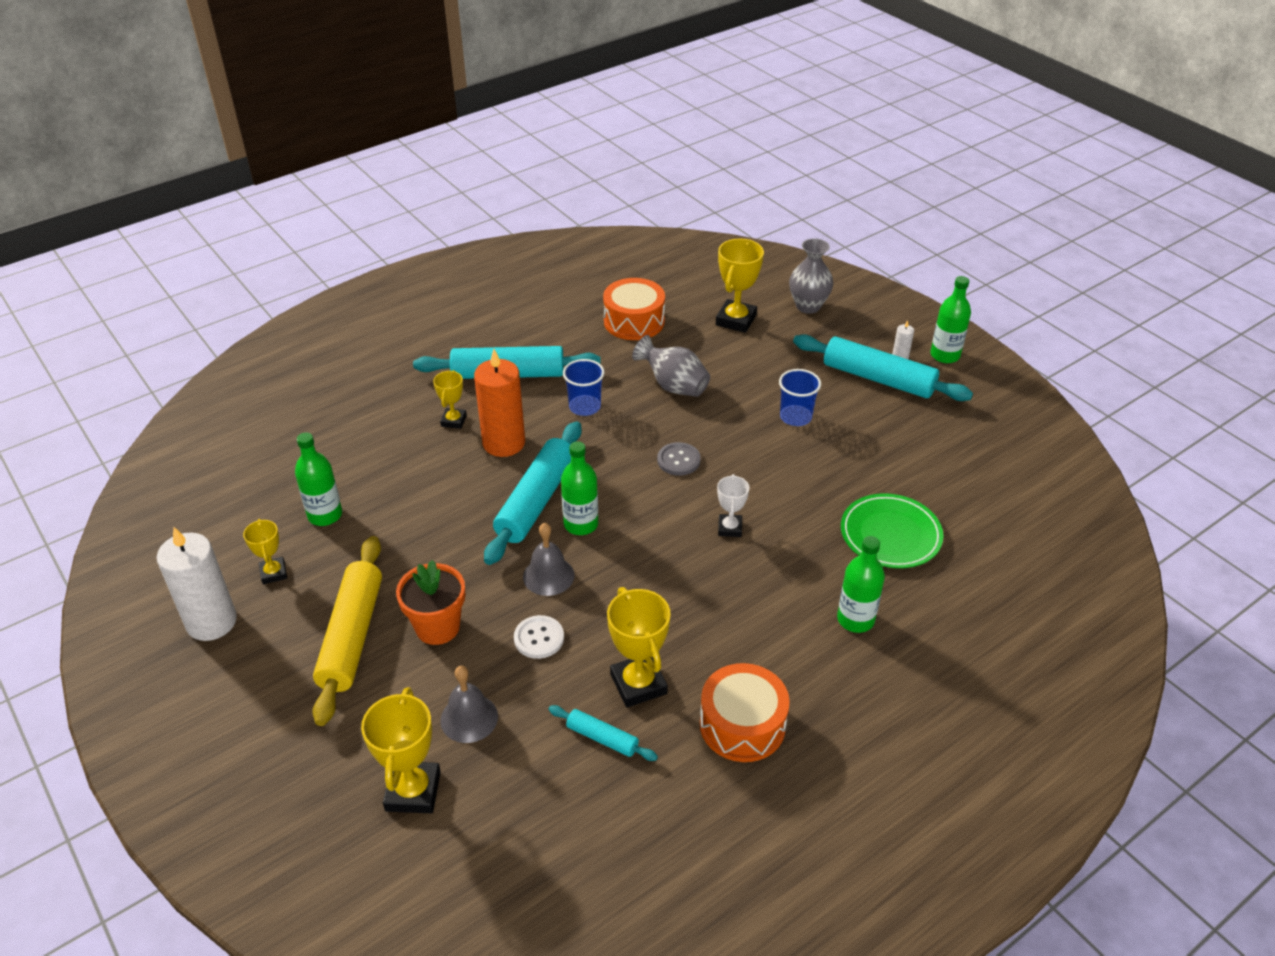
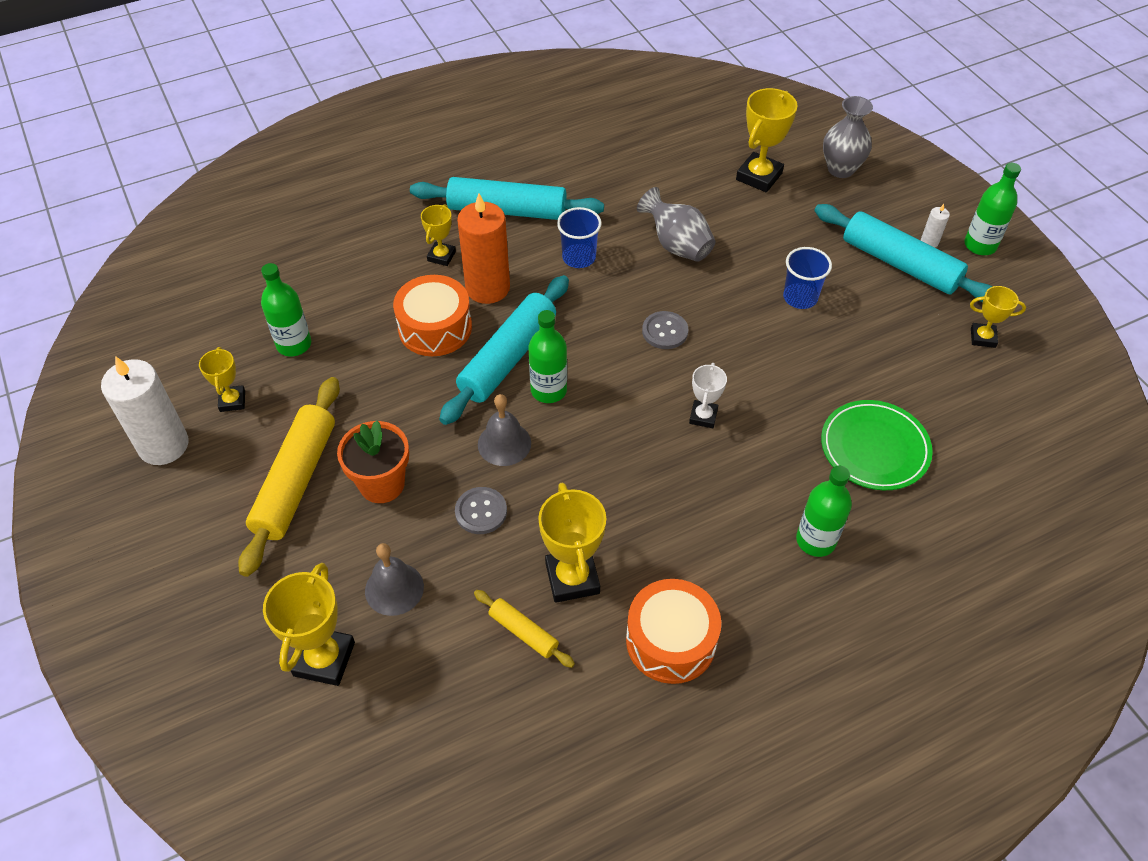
camera: 10 degrees right, 10 degrees up
(539, 638) = (481, 511): white button -> grey button
(602, 738) = (523, 632): turquoise rolling pin -> yellow rolling pin
(634, 321) = (650, 165): orange drum -> orange drum (435, 328)
(964, 431) = (982, 338): none -> yellow trophy

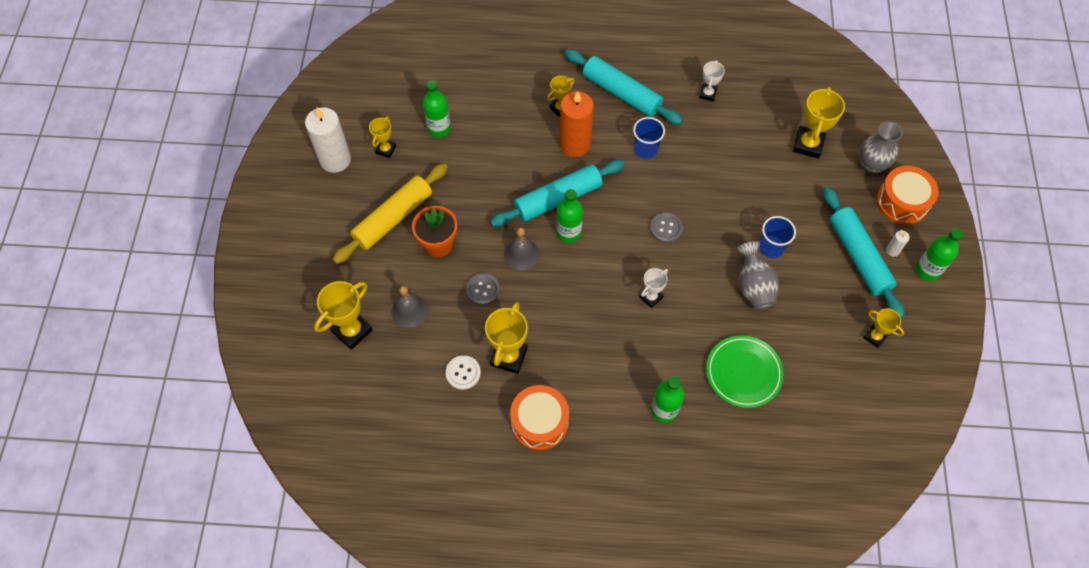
camera: 30 degrees right, 10 degrees up
(435, 328) = (526, 157): orange drum -> orange drum (902, 202)
(523, 632) = (463, 373): yellow rolling pin -> white button
(609, 171) = (707, 94): none -> white trophy
(677, 245) = (715, 171): grey vase -> grey vase (753, 287)
(759, 176) = (808, 144): yellow trophy -> yellow trophy turned 45 degrees counterclockwise

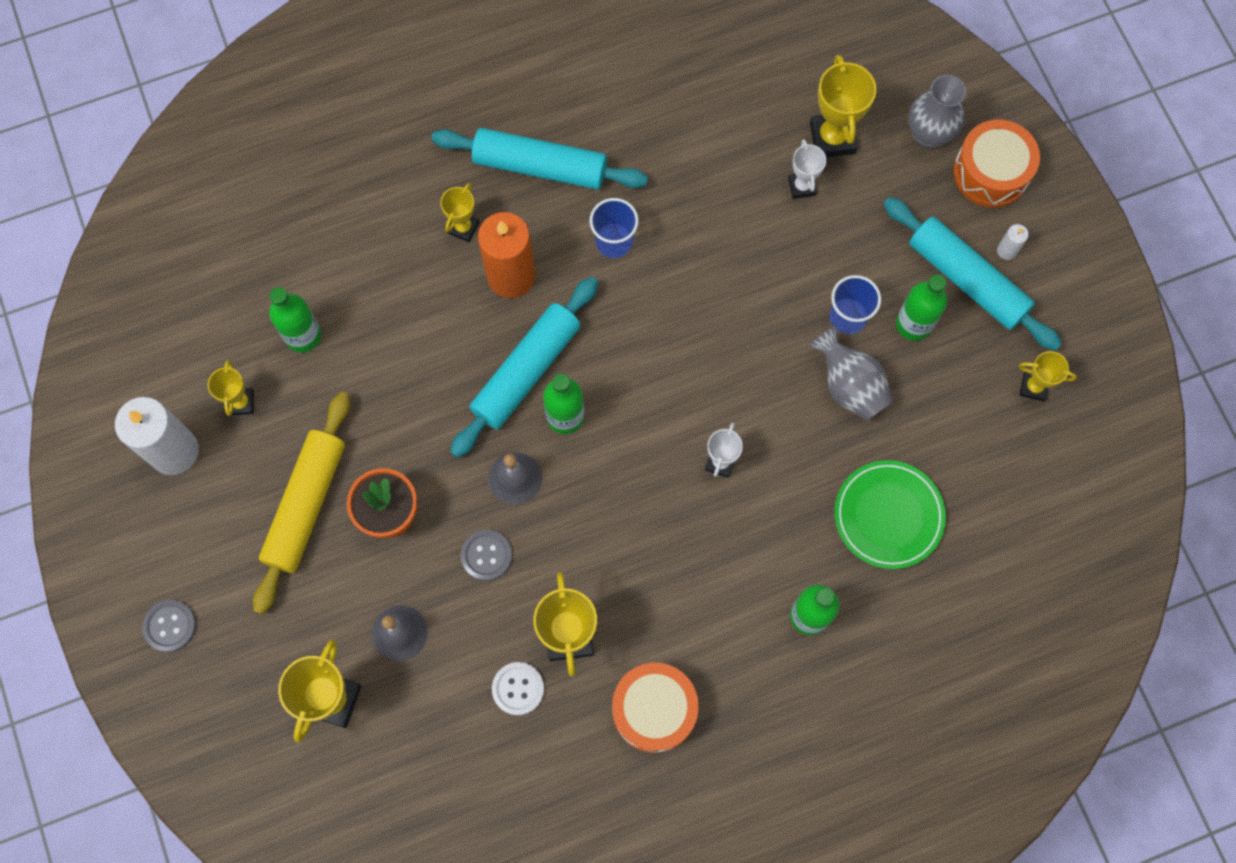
camera: 25 degrees left, 10 degrees up
(666, 228) = (695, 351): grey button -> grey button (170, 626)
(707, 94) = (662, 116): white trophy -> white trophy (802, 186)
(927, 270) = (1062, 260): green bottle -> green bottle (914, 324)

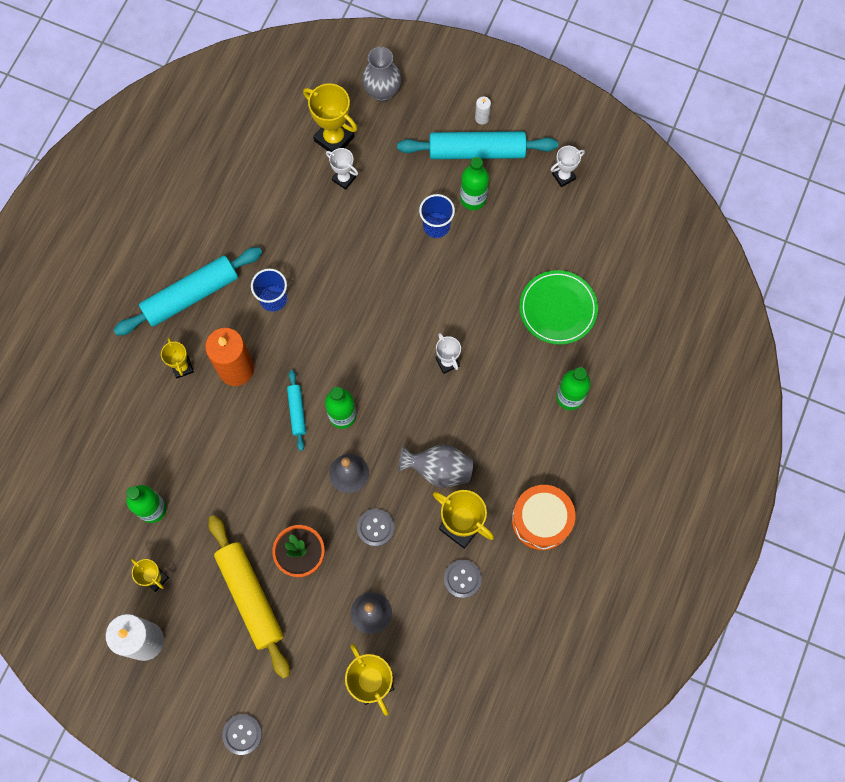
camera: 45 degrees left, 0 degrees up
(518, 688) = (462, 579): white button -> grey button
(526, 371) = (297, 412): turquoise rolling pin -> turquoise rolling pin, size x0.49
(849, 385) = (472, 261): grey vase -> grey vase (438, 469)
(991, 172) = (434, 84): orange drum -> none
(1033, 387) = (563, 176): yellow trophy -> white trophy

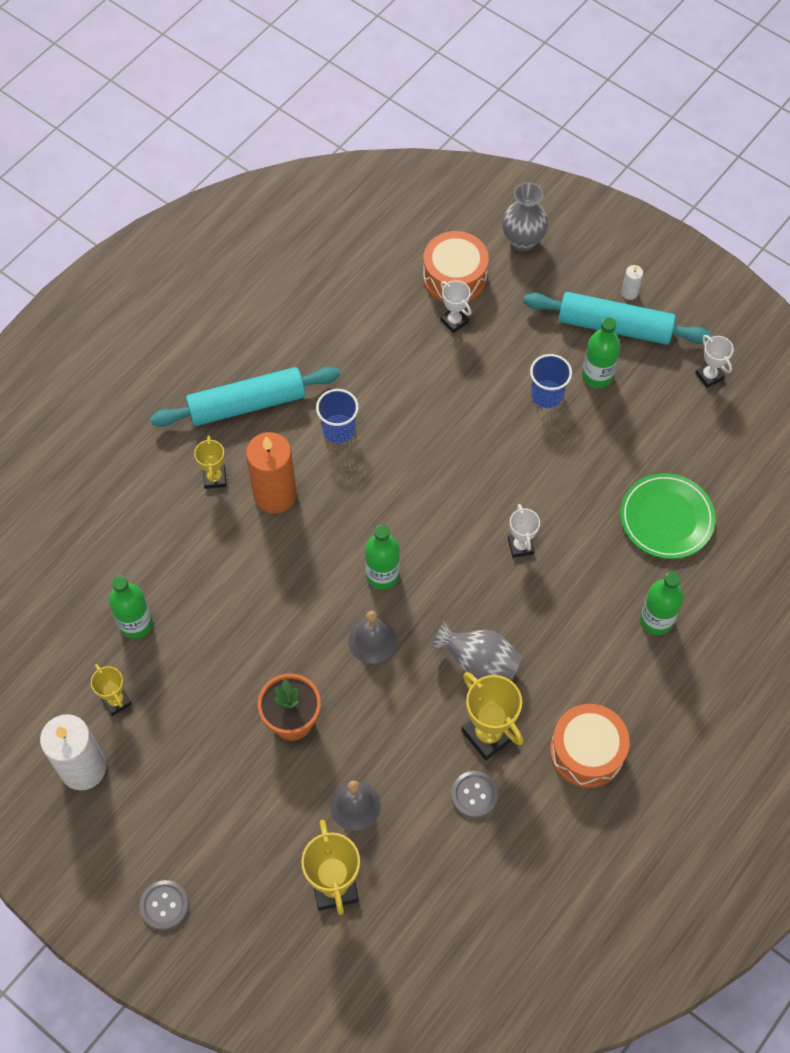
camera: 15 degrees right, 10 degrees down
(250, 596) = (219, 750): yellow rolling pin -> none
(297, 412) = (331, 558): turquoise rolling pin -> none
(334, 139) = (454, 277): yellow trophy -> orange drum
(375, 527) = (387, 709): grey button -> none
(563, 176) = (709, 376): white trophy -> white trophy turned 75 degrees clockwise

